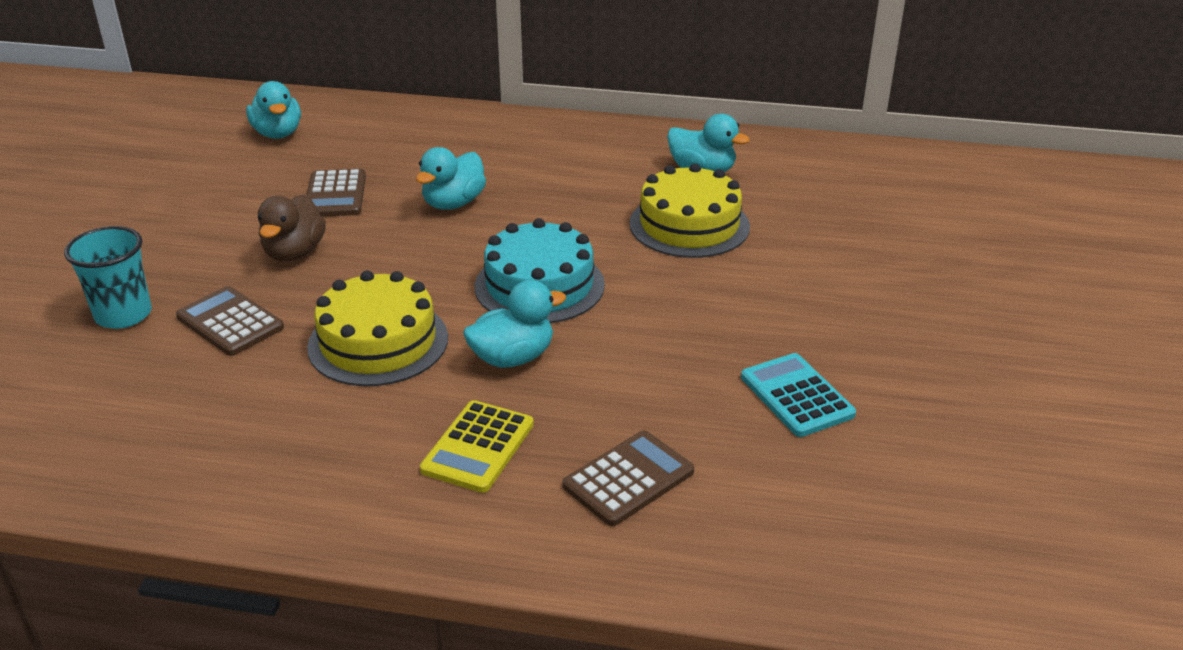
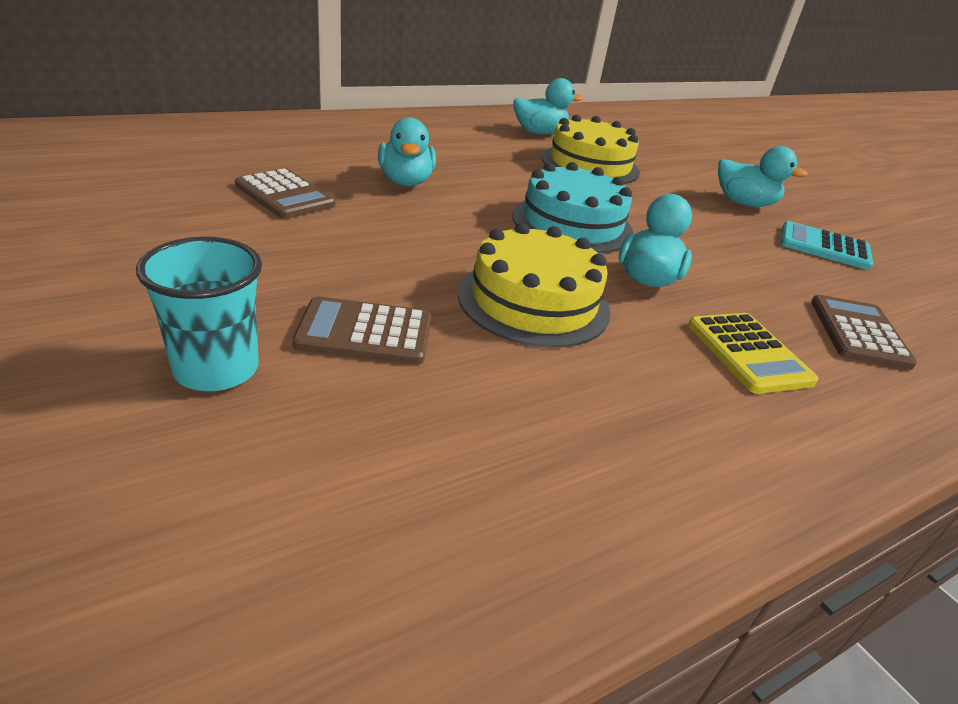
camera: 45 degrees left, 0 degrees up
(278, 133) = (132, 156): turquoise duck -> turquoise duck (743, 203)
(294, 252) = (325, 251): brown duck -> none

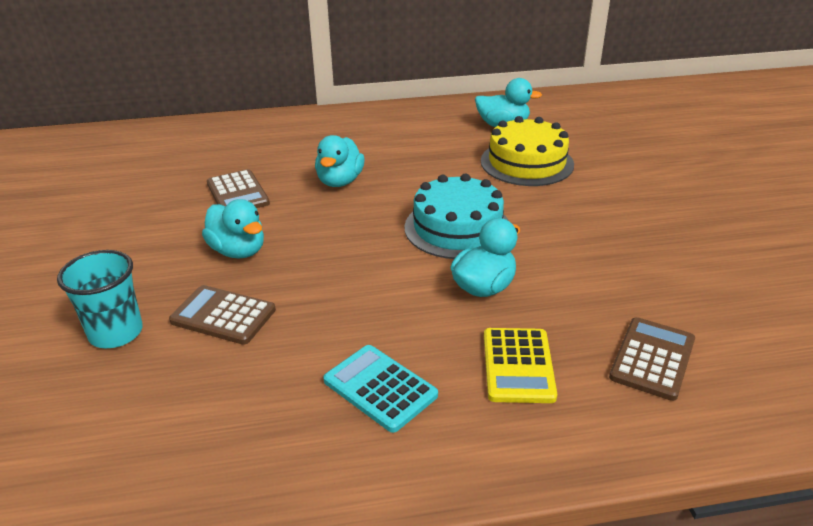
camera: 25 degrees right, 0 degrees up
(534, 301) = (366, 301): yellow cake -> none
(743, 203) = (660, 210): turquoise duck -> turquoise duck (238, 251)
(824, 247) = (708, 264): turquoise calculator -> turquoise calculator (380, 388)

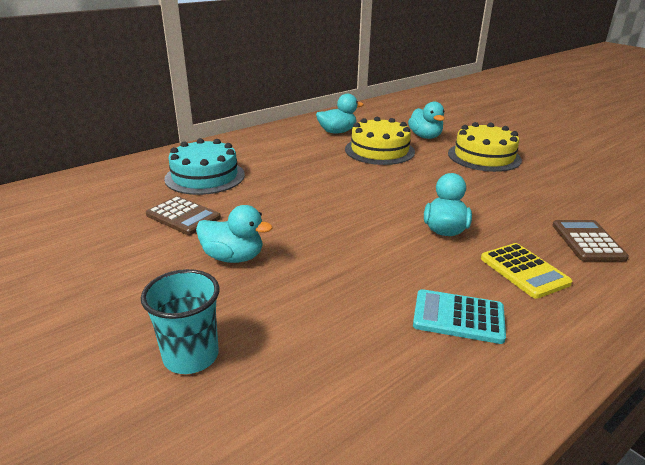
camera: 30 degrees left, 5 degrees down
(223, 315) = (277, 309): brown calculator -> none
(340, 181) = (261, 189): turquoise duck -> turquoise duck (425, 136)
(457, 228) = (383, 199): turquoise cake -> turquoise cake (205, 176)
(659, 203) = (484, 156): none -> yellow cake

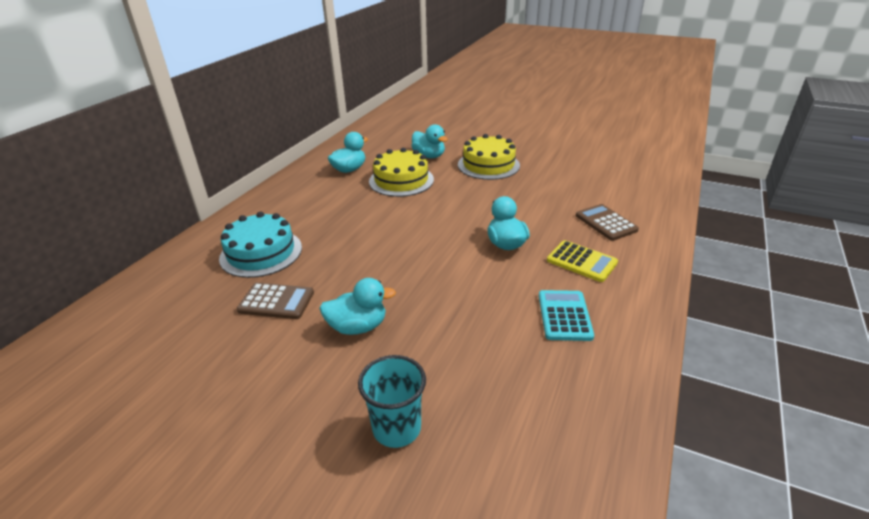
camera: 25 degrees left, 5 degrees up
(458, 317) = (564, 316): turquoise calculator -> turquoise calculator turned 105 degrees clockwise

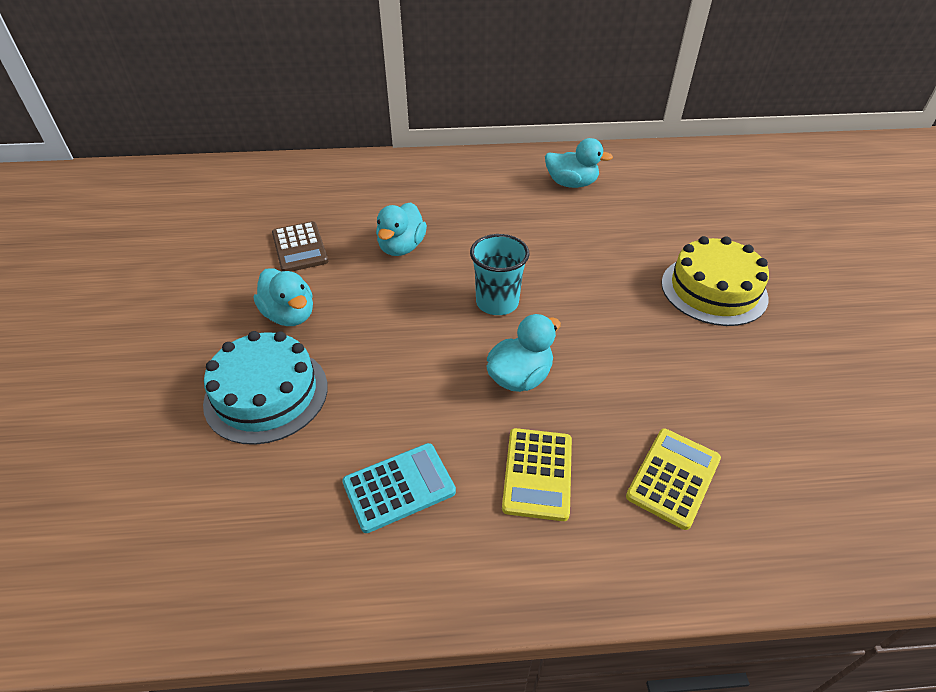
camera: 60 degrees right, 10 degrees up
(261, 253) = (367, 203): turquoise cake -> turquoise cake (266, 394)
(396, 428) = (161, 401): turquoise cup -> turquoise cup (497, 302)
(401, 180) = (587, 231): yellow cake -> none
(429, 156) = (674, 228): turquoise duck -> turquoise duck (401, 247)
(606, 223) = (673, 478): brown calculator -> yellow calculator

